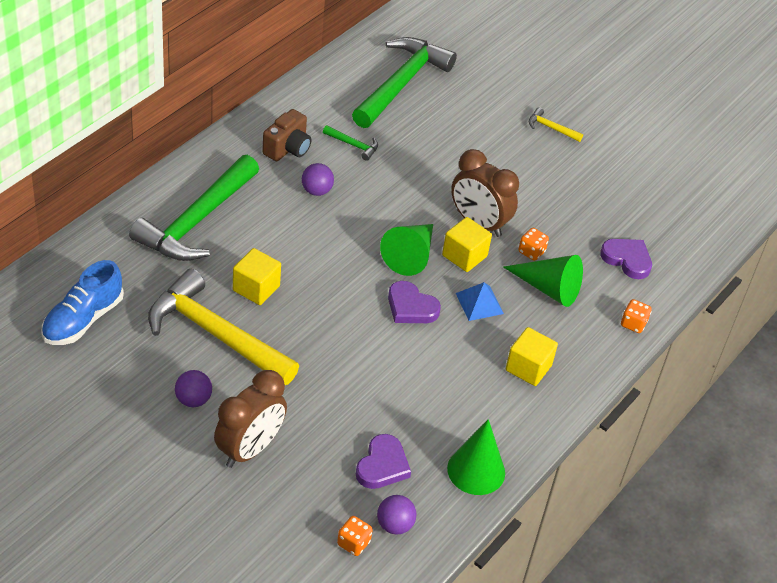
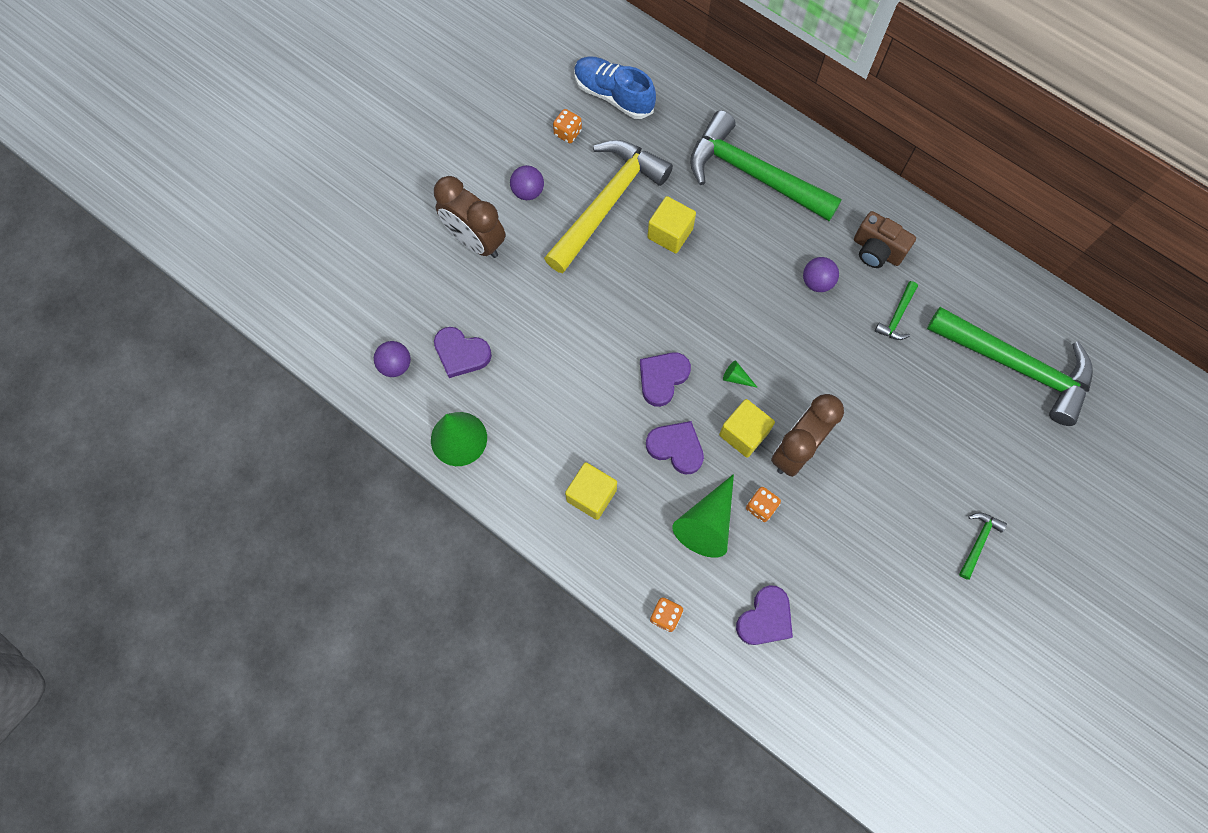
camera: 95 degrees right, 25 degrees up
(353, 543) = (376, 331): orange dice -> orange dice (567, 133)
(410, 255) = (736, 378): green cone -> green cone, size x0.42
(479, 303) = (676, 448): blue pyramid -> purple heart
(551, 128) = (978, 542): yellow hammer -> green hammer

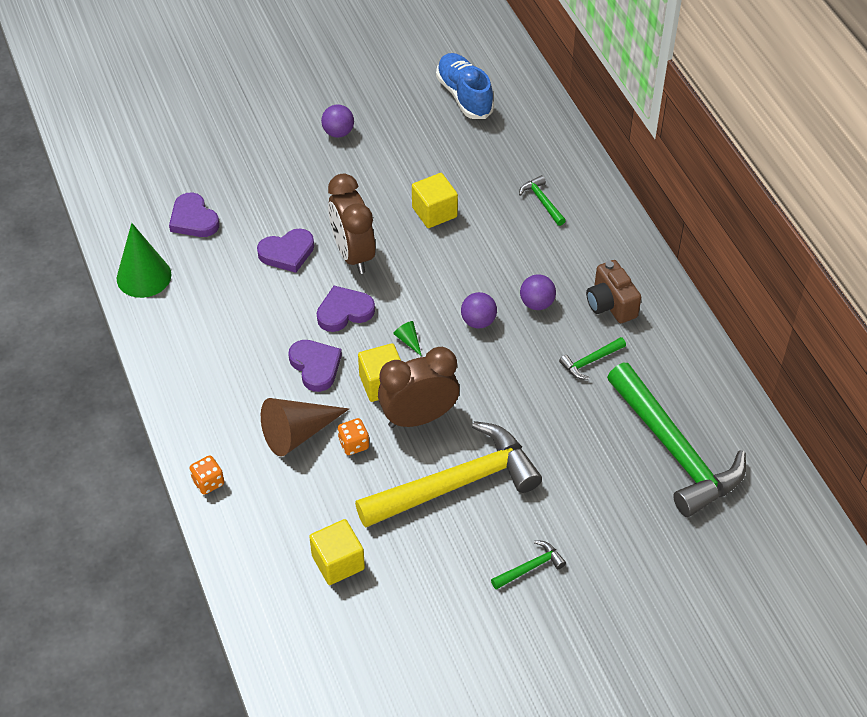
camera: 30 degrees right, 20 degrees down
(395, 365) = (136, 204): purple ball -> purple ball (478, 321)
(475, 241) = (268, 148): brown clock -> brown clock (353, 254)
(567, 133) = (404, 106): orange dice -> none
(591, 495) = (217, 366): yellow cube -> yellow cube (338, 562)
(607, 203) = (398, 168): yellow hammer -> yellow hammer (456, 484)
(707, 523) = (298, 433): green cone -> brown cone
(753, 174) = (542, 201): green hammer -> green hammer, size x0.40
(765, 618) = (291, 527): purple heart -> purple heart (287, 253)

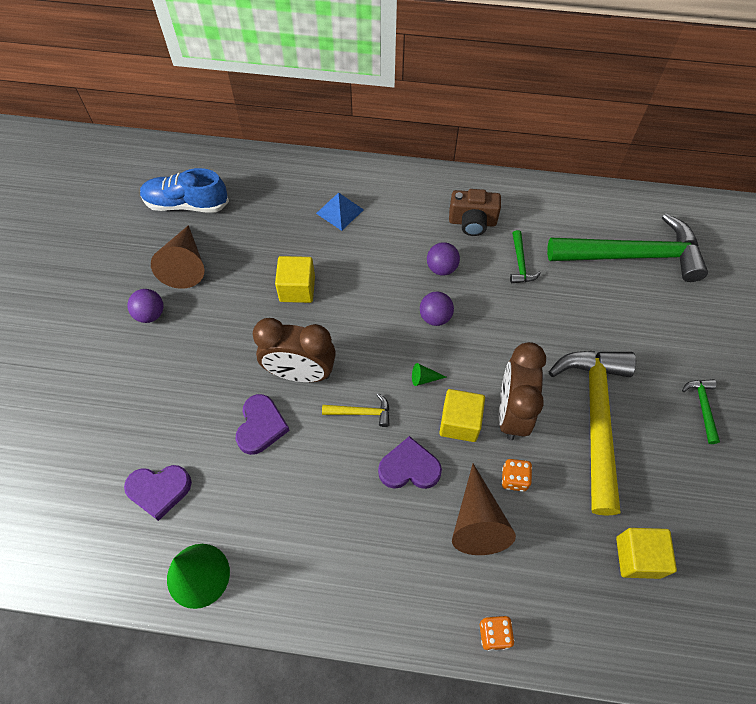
camera: 60 degrees left, 10 degrees up
(344, 311) = (361, 412): purple heart -> yellow hammer
(401, 128) = (185, 265): none -> brown cone
(542, 201) = (339, 211): green hammer -> blue pyramid

